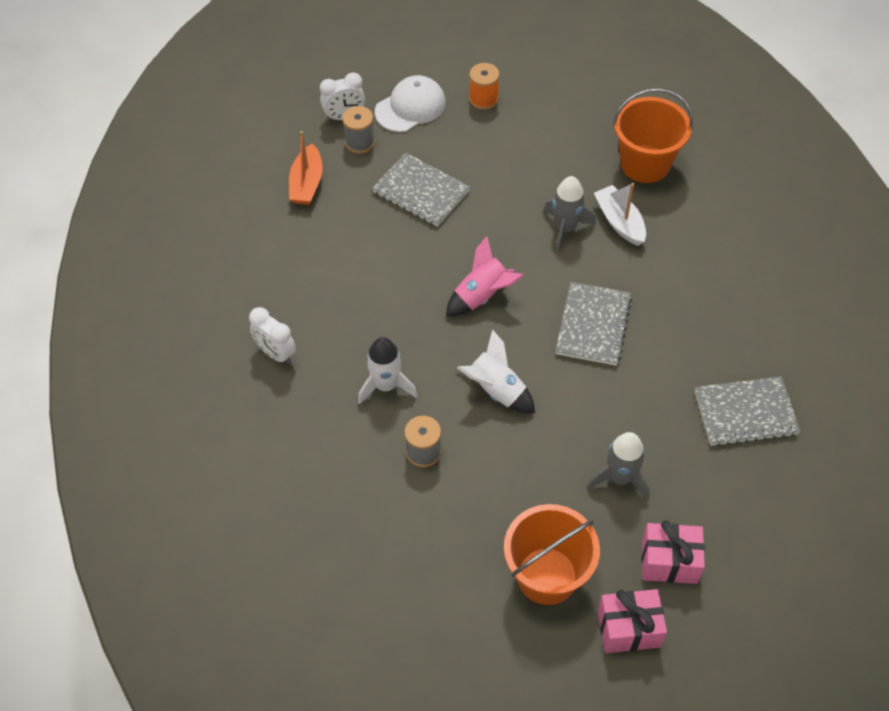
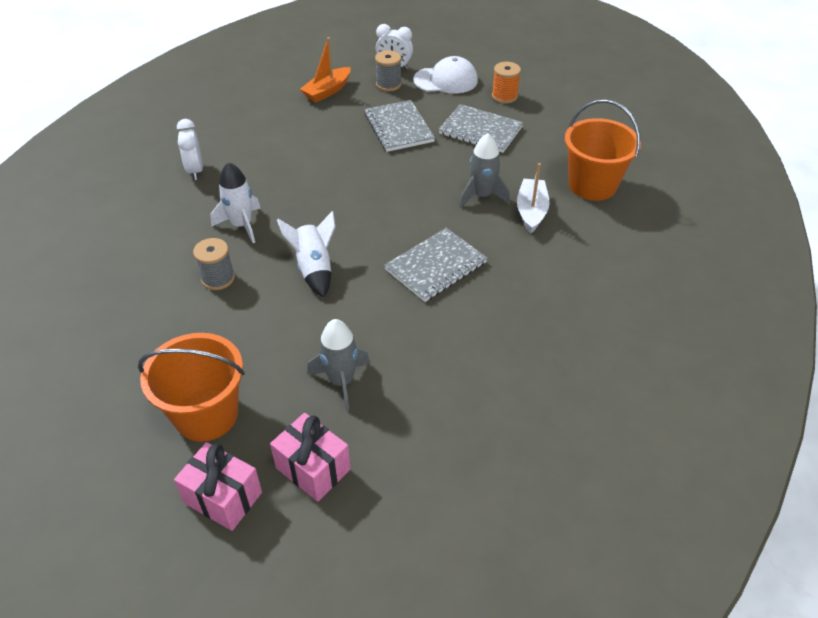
camera: 35 degrees right, 10 degrees down
(482, 296) = (371, 207): pink rocket -> none
(745, 413) = (501, 396): grey notebook -> grey notebook (480, 130)

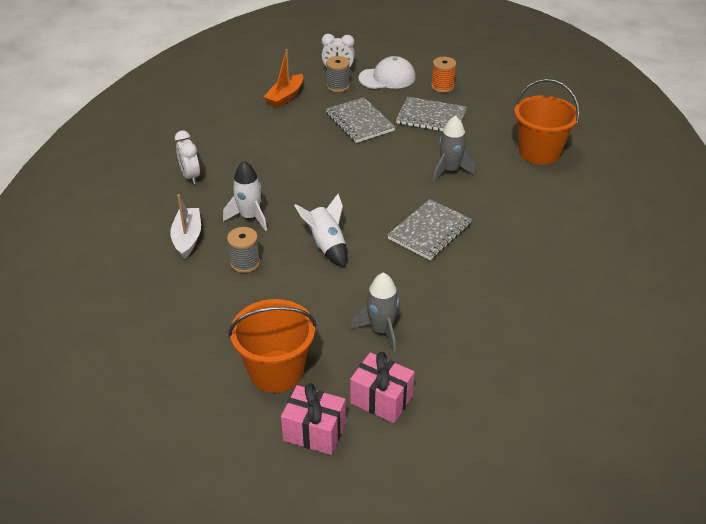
camera: 10 degrees left, 5 degrees down
(531, 211) = (495, 178): white boat -> white boat (187, 238)

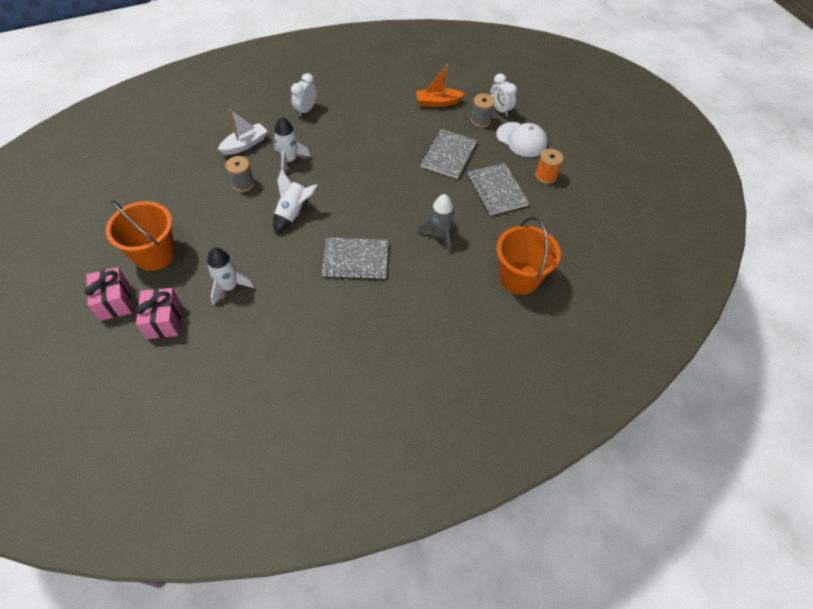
camera: 50 degrees right, 15 degrees up
(381, 330) = (229, 287): grey rocket -> white rocket

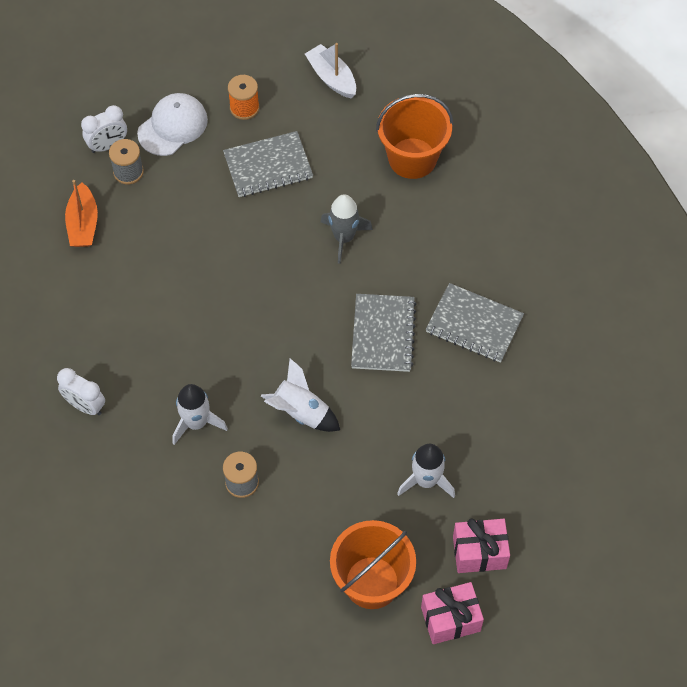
camera: 85 degrees left, 5 degrees up
(245, 144) = (158, 488): white boat -> white boat (332, 77)
(448, 155) = (198, 217): grey notebook -> grey notebook (474, 324)

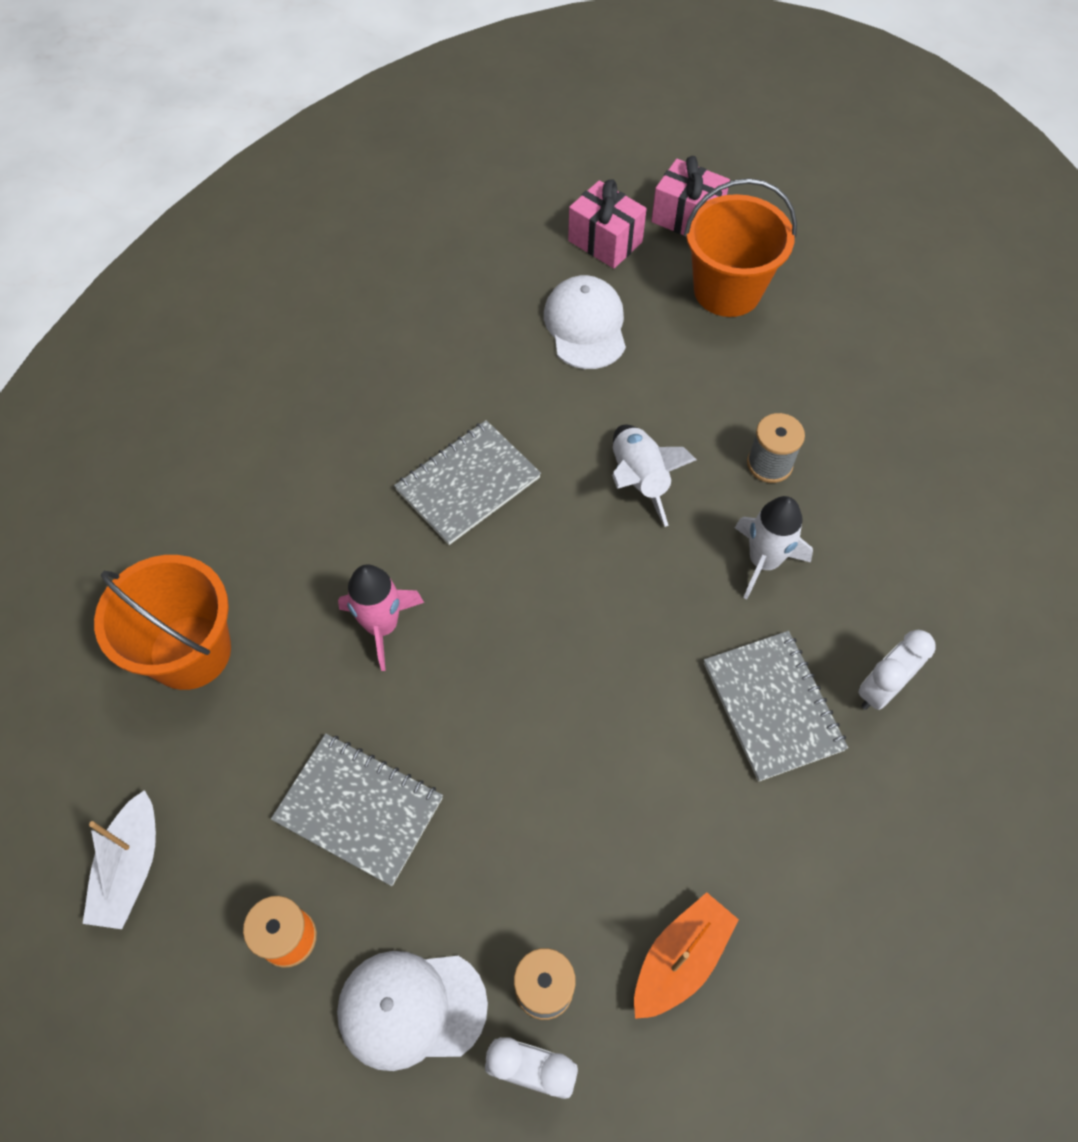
camera: 135 degrees left, 0 degrees up
(85, 405) = (880, 689): white clock -> white clock turned 120 degrees counterclockwise
(344, 237) = (382, 626): grey rocket -> pink rocket
(426, 481) = (585, 326): white rocket -> white cap
(474, 324) = (369, 416): grey notebook -> grey notebook (772, 706)

